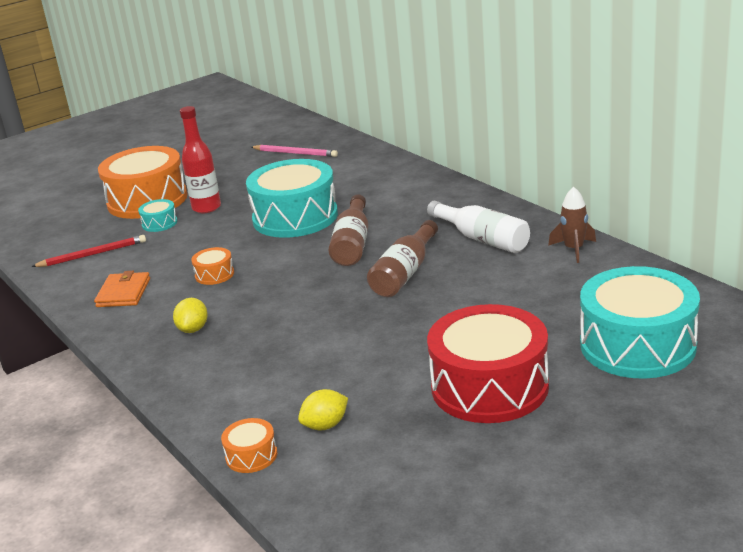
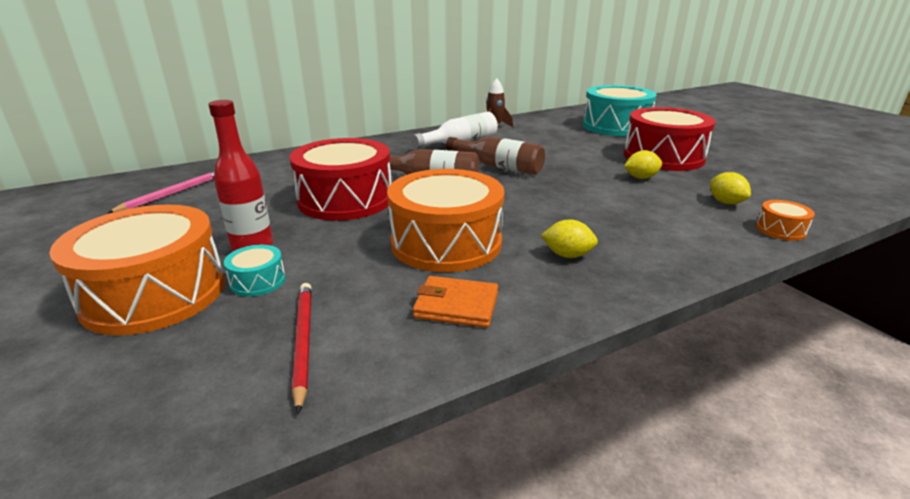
camera: 85 degrees left, 0 degrees up
(214, 274) = (446, 243): orange drum -> orange drum, size x2.37
(295, 217) = (345, 199): turquoise drum -> red drum
(395, 367) = (640, 178): none -> yellow lemon

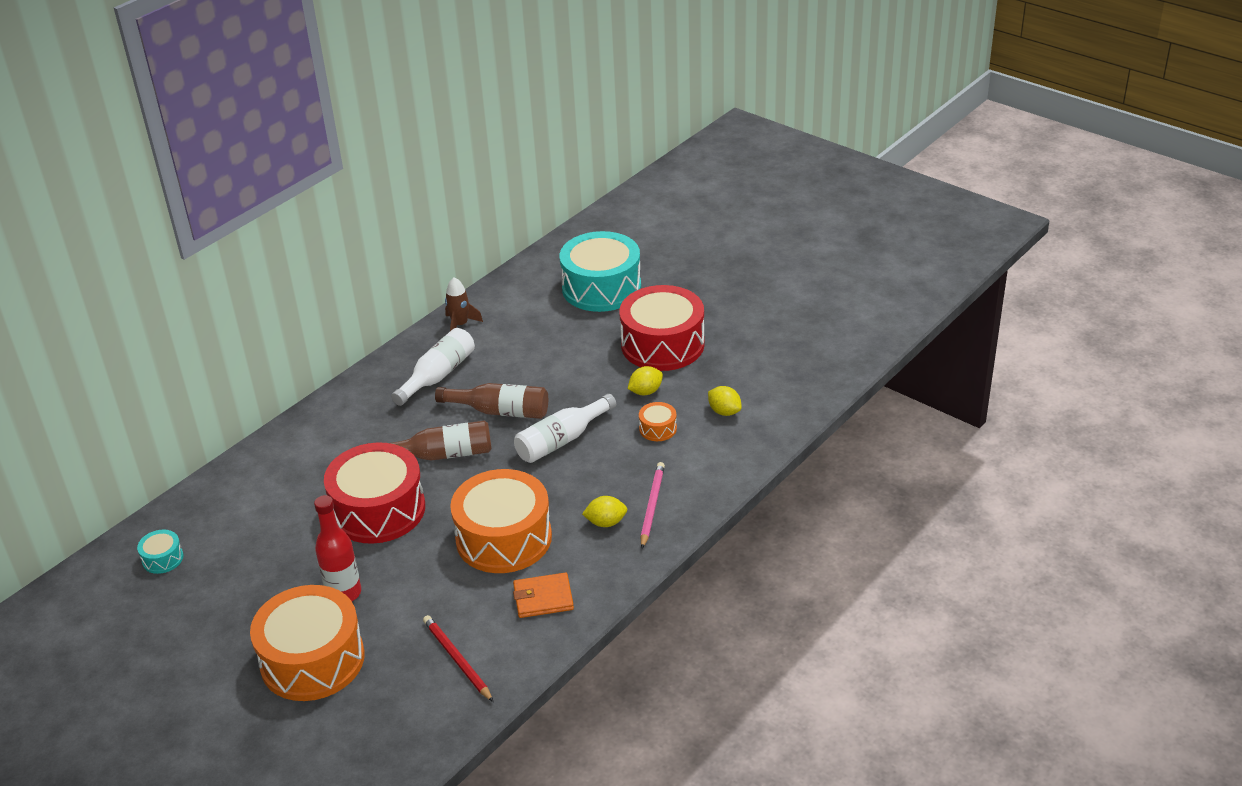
camera: 20 degrees left, 10 degrees up
(172, 194) = (195, 553): pink pencil -> pink pencil (652, 506)
(258, 281) = (381, 624): turquoise drum -> turquoise drum (162, 558)
(545, 191) = (561, 440): none -> white bottle
(780, 230) = (767, 439): orange drum -> orange drum (658, 429)

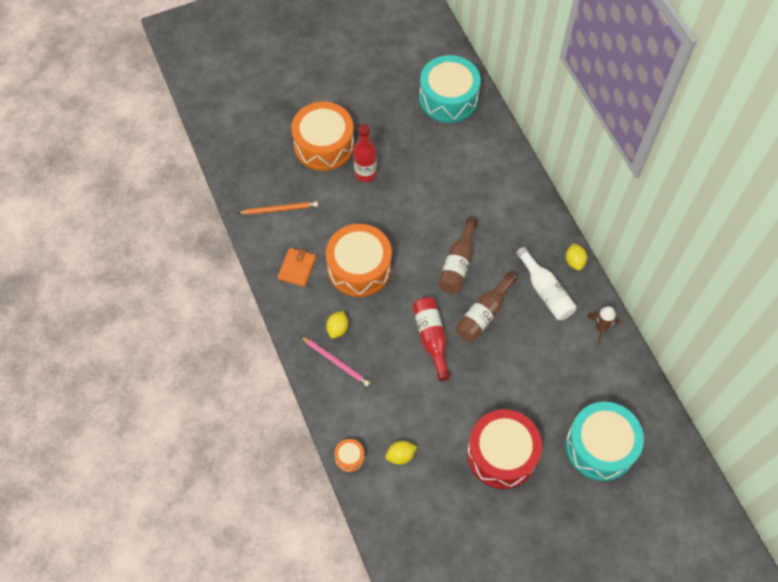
camera: 115 degrees right, 25 degrees up
(162, 558) = (448, 98): turquoise drum -> turquoise drum, size x2.37
(378, 510) = (426, 212): red drum -> none
(457, 660) = (279, 209): red pencil -> orange pencil
(561, 440) = (431, 338): white bottle -> red bottle
(645, 391) = (453, 415): yellow lemon -> yellow lemon (574, 261)
(658, 429) = (408, 403): orange drum -> orange drum (349, 457)

